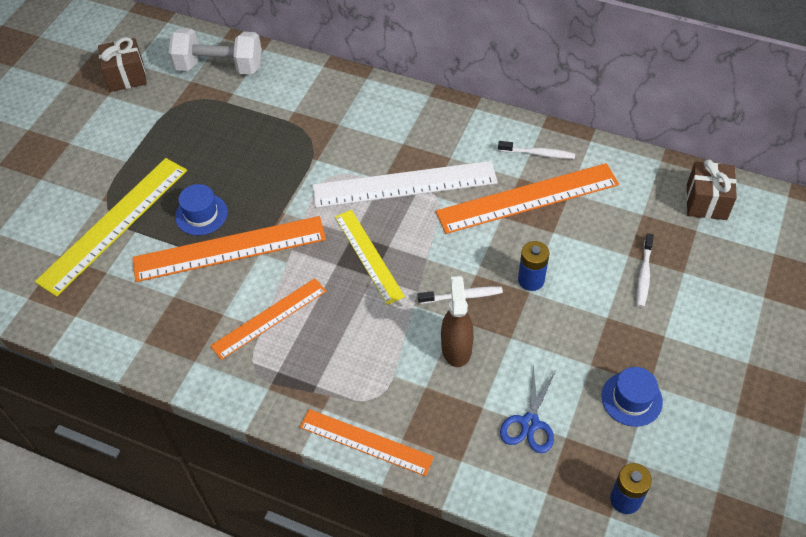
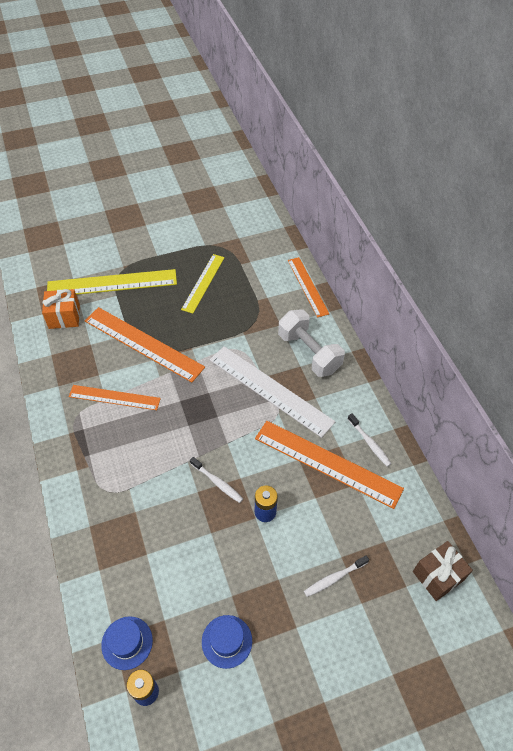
camera: 45 degrees right, 0 degrees up
(106, 297) = (64, 317): none -> orange gift
(126, 76) = (212, 211): brown gift -> none
(201, 214) = (154, 313): blue hat -> blue hat (127, 642)
(219, 67) = (261, 241): white dumbbell -> white dumbbell (309, 353)
(366, 442) = (72, 508): orange ruler -> orange ruler (307, 286)
(368, 256) = (201, 412): yellow ruler -> yellow ruler (203, 283)
(456, 347) = (177, 507): brown spray bottle -> none
(529, 423) = (157, 590): blue scissors -> none

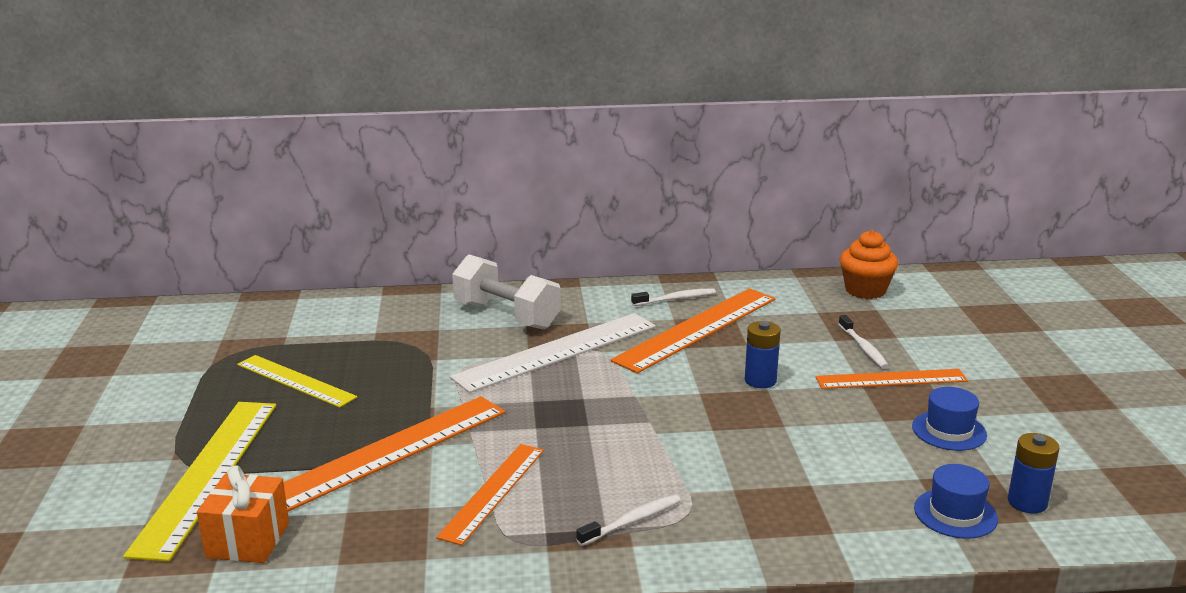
camera: 75 degrees left, 30 degrees down
(217, 482) = (702, 411): white toothbrush -> white toothbrush (632, 521)
(307, 286) = (381, 300): orange ruler -> orange ruler (891, 379)
(309, 353) = (506, 316): white dumbbell -> white dumbbell turned 60 degrees clockwise
(438, 576) = (865, 290): brown gift -> orange cupcake

